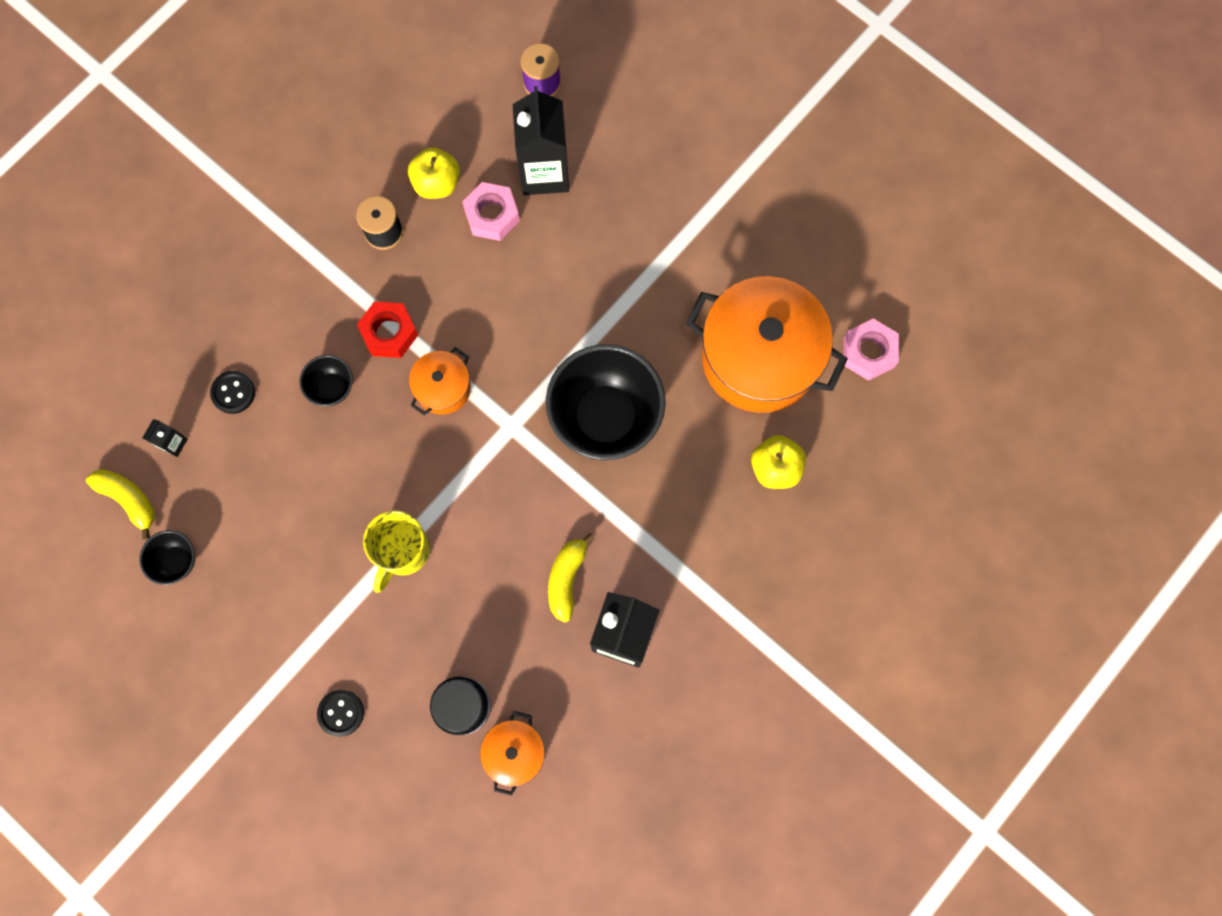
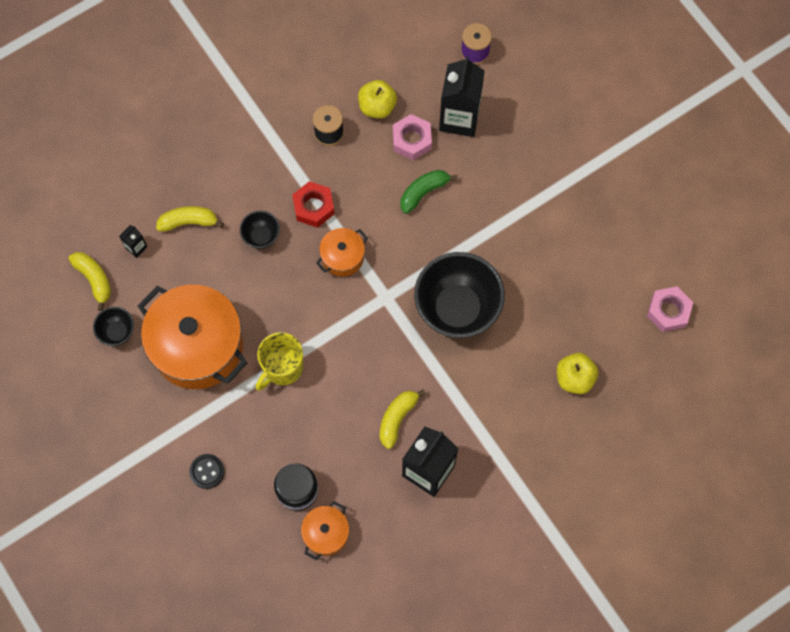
camera: 15 degrees right, 5 degrees down
(233, 393) = (189, 222): black button -> yellow banana
(524, 278) = (423, 192): none -> green banana
(759, 357) = (584, 294): orange pot -> orange pot (198, 346)

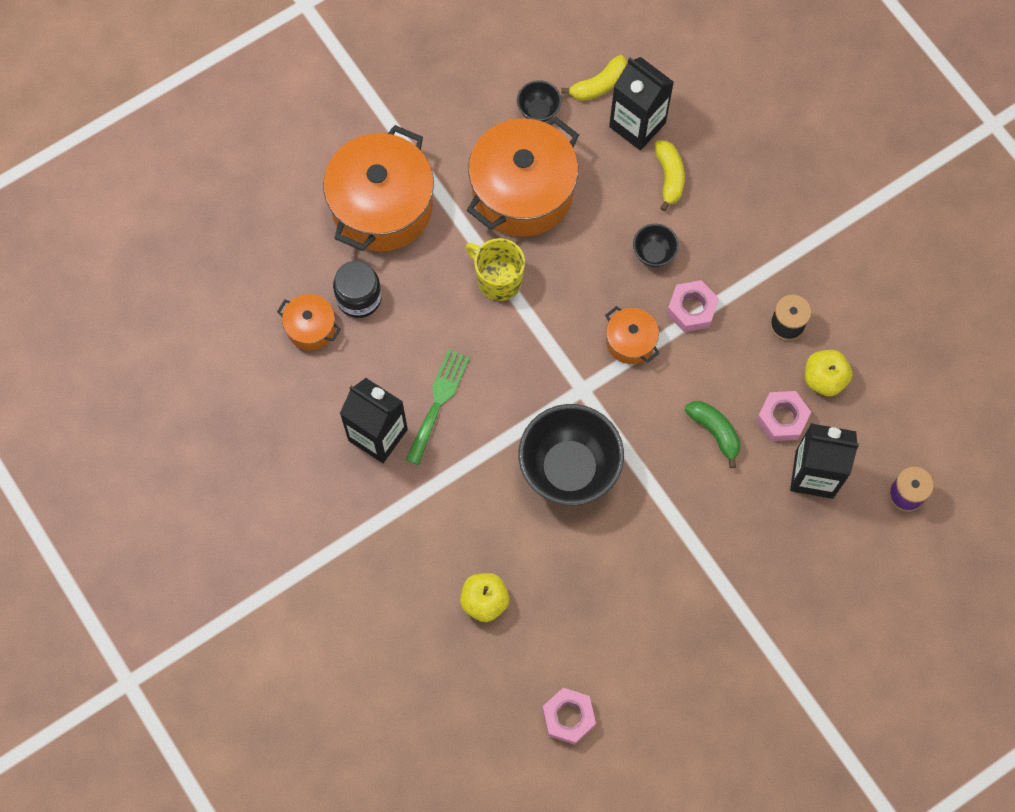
camera: 90 degrees right, 0 degrees up
(136, 247) = (637, 125): black carton -> black carton, size x2.30
(207, 471) = (382, 206): black button -> orange pot
(313, 207) = (691, 309): red nut -> pink nut
(397, 418) = (438, 402): yellow banana -> green fork

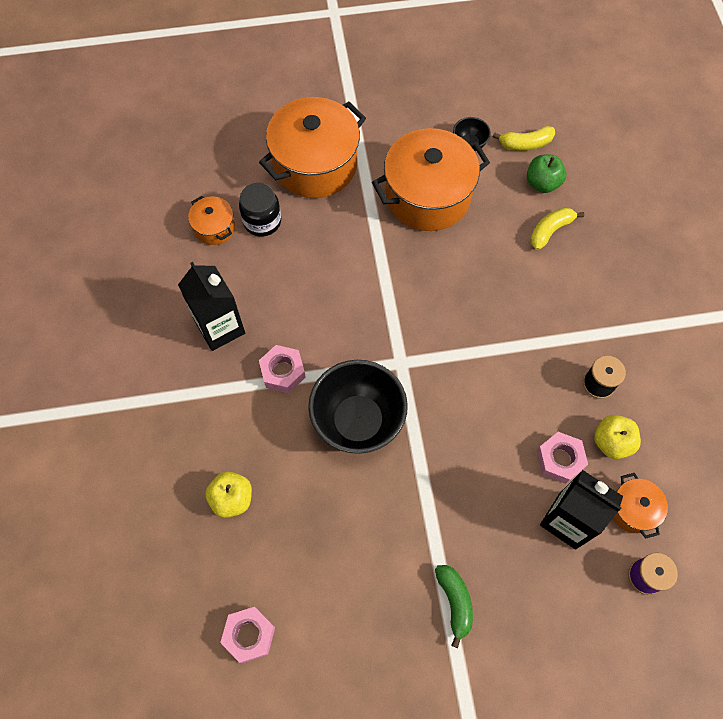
camera: 25 degrees right, 5 degrees down
(438, 402) = (280, 323): green fork -> none
(498, 279) = (376, 251): yellow mug -> none
(630, 341) = (459, 342): orange pot -> orange pot (632, 509)
(637, 125) = (542, 183): black carton -> green apple
(654, 254) = (510, 282): black bowl -> none
(669, 177) = (550, 230): yellow banana -> yellow banana turned 150 degrees counterclockwise
(691, 309) = (522, 338): pink nut -> pink nut (283, 372)
(715, 432) = (496, 445): green banana -> green banana (454, 602)

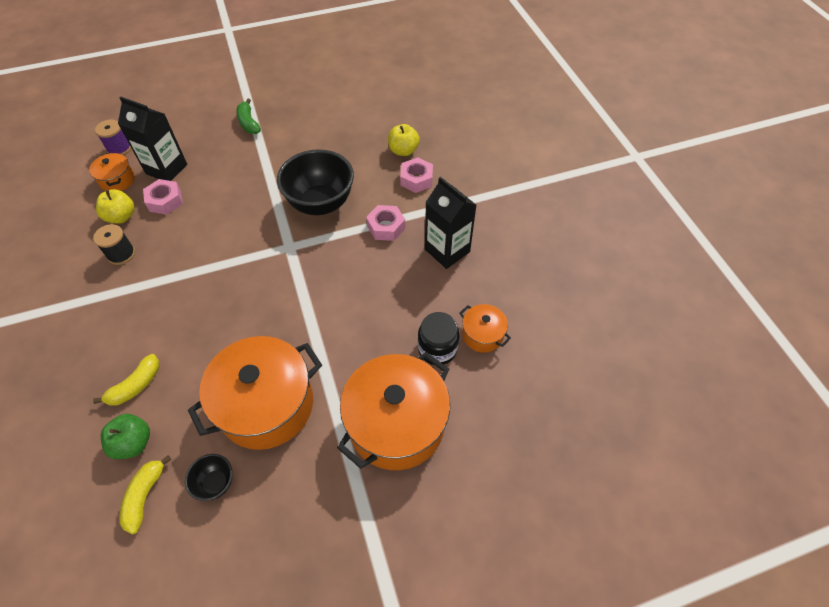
camera: 170 degrees right, 10 degrees down
(249, 635) = (374, 96): pink nut -> pink nut (416, 179)
(525, 144) = (145, 496): yellow banana -> yellow banana turned 60 degrees counterclockwise

